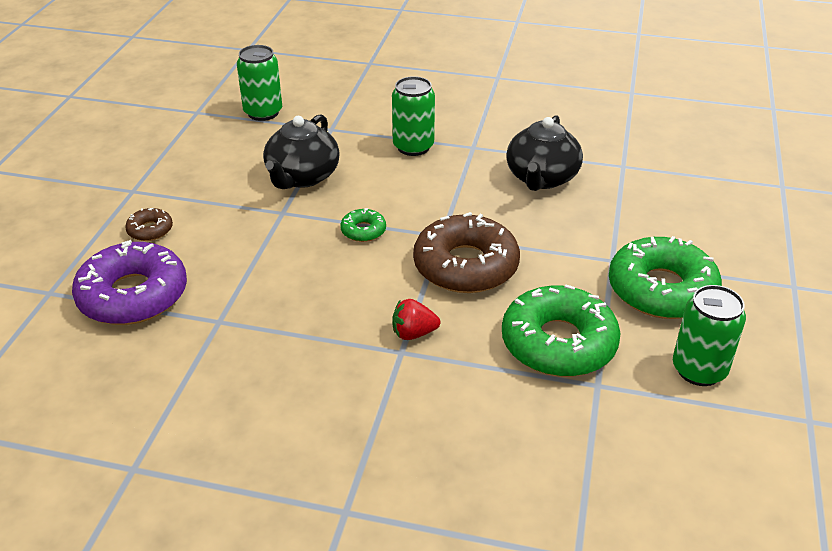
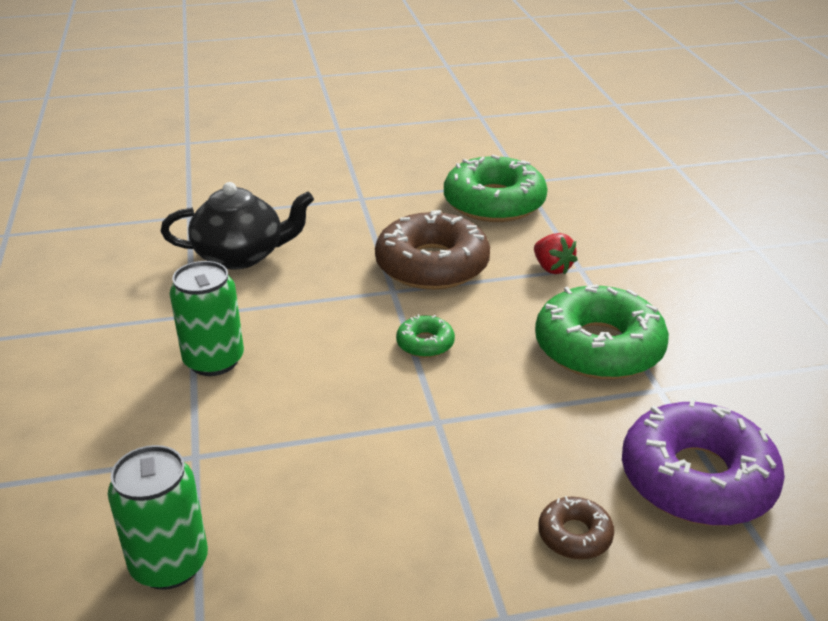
camera: 115 degrees left, 5 degrees down
(302, 177) = (345, 435): black teapot -> none
(661, 290) = (386, 173): green donut -> green donut (598, 347)
(699, 370) = (468, 150): green can -> none

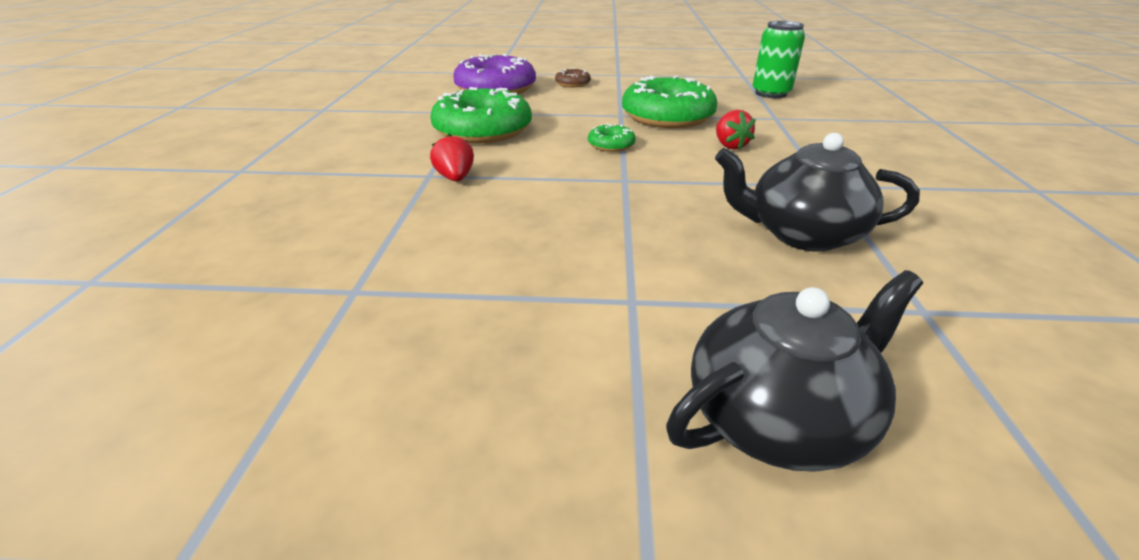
camera: 165 degrees left, 0 degrees up
(214, 361) = (786, 154): green can -> none
(280, 366) = (730, 146): none -> red strawberry
(289, 166) = (777, 418): none -> black teapot
(432, 265) = (573, 195): brown donut -> none
(494, 203) = (437, 259): green donut -> green donut (667, 116)

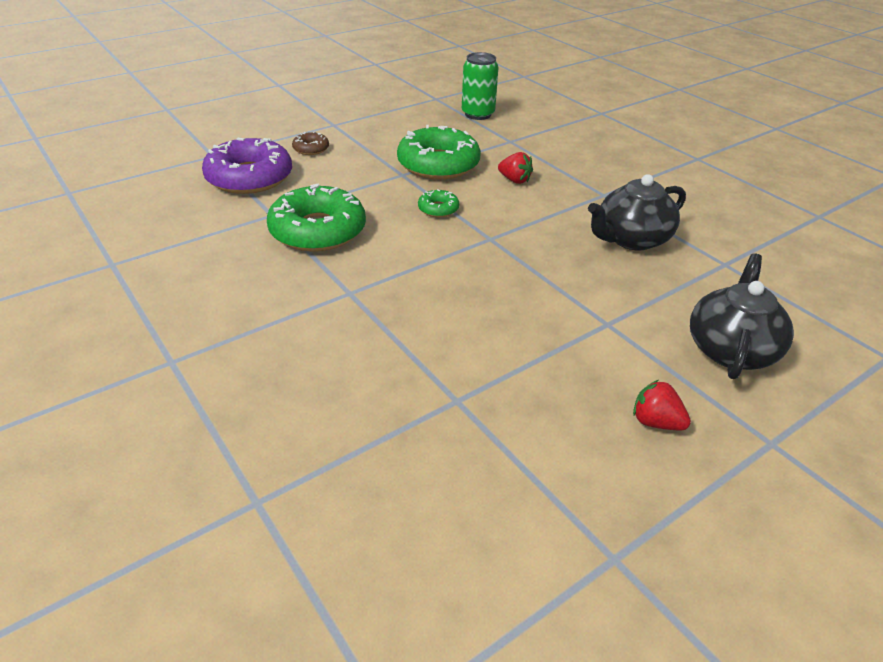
camera: 40 degrees left, 5 degrees up
(455, 178) = (375, 286): red strawberry -> red strawberry (655, 422)

